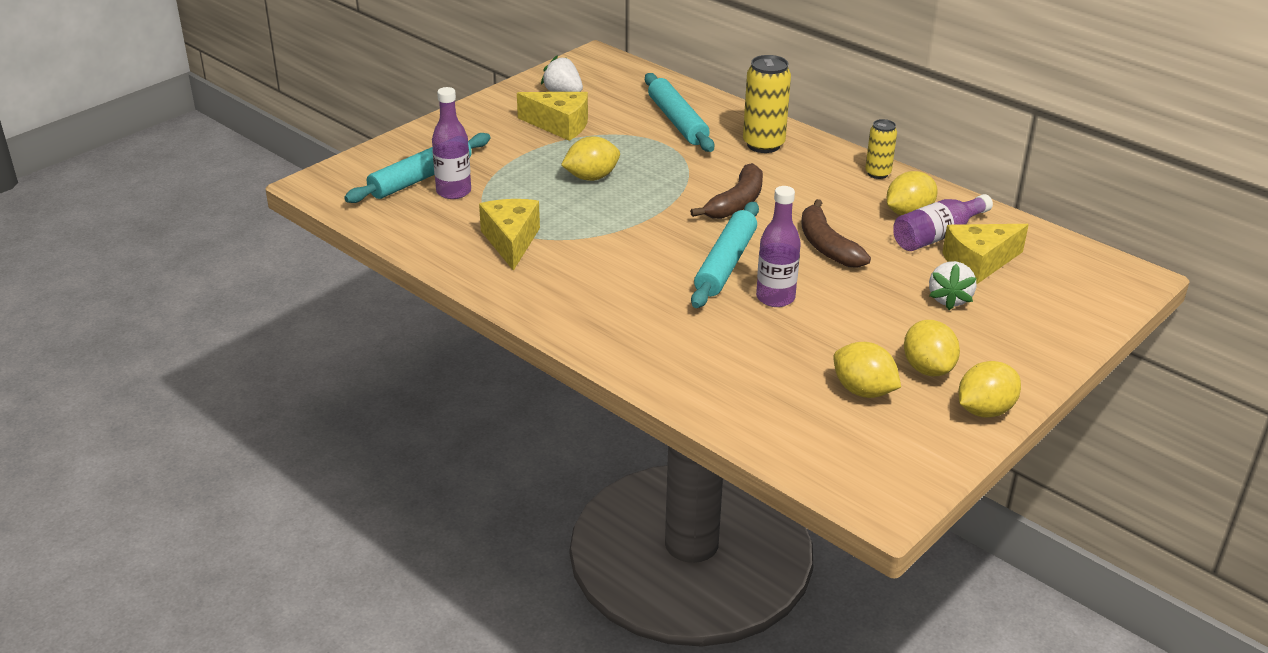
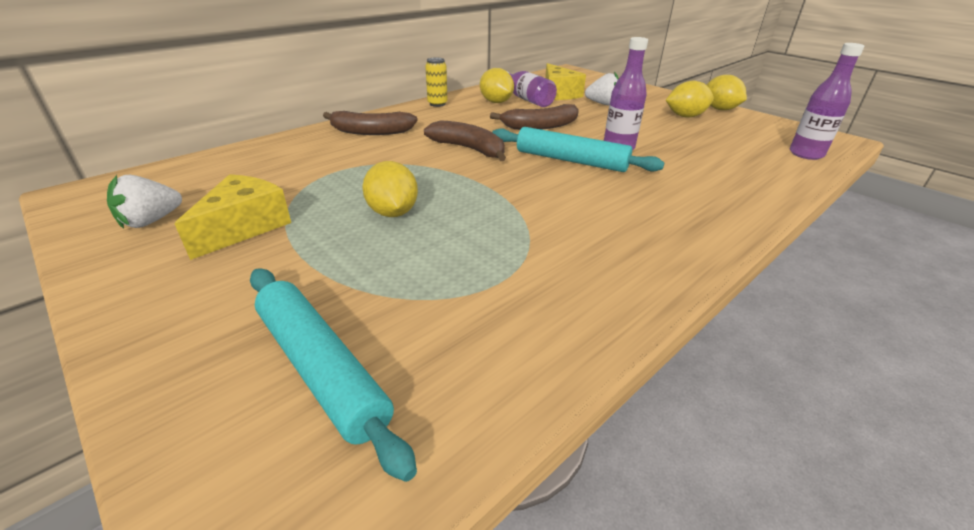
camera: 85 degrees left, 0 degrees up
(453, 192) = (386, 327): purple bottle -> purple bottle (806, 154)
(511, 241) = (536, 274): yellow cheese -> none
(677, 121) = (296, 161): turquoise rolling pin -> none
(763, 145) = (370, 132): yellow can -> brown banana
(863, 391) = (723, 133): yellow lemon -> none

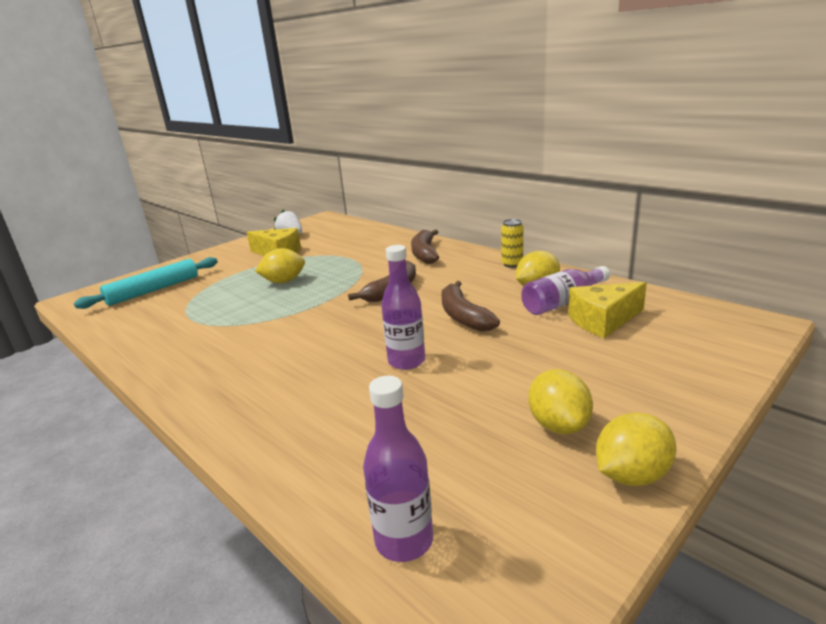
camera: 90 degrees right, 10 degrees down
(571, 160) = (368, 335): turquoise rolling pin -> none
(603, 104) = (577, 353): white strawberry -> none

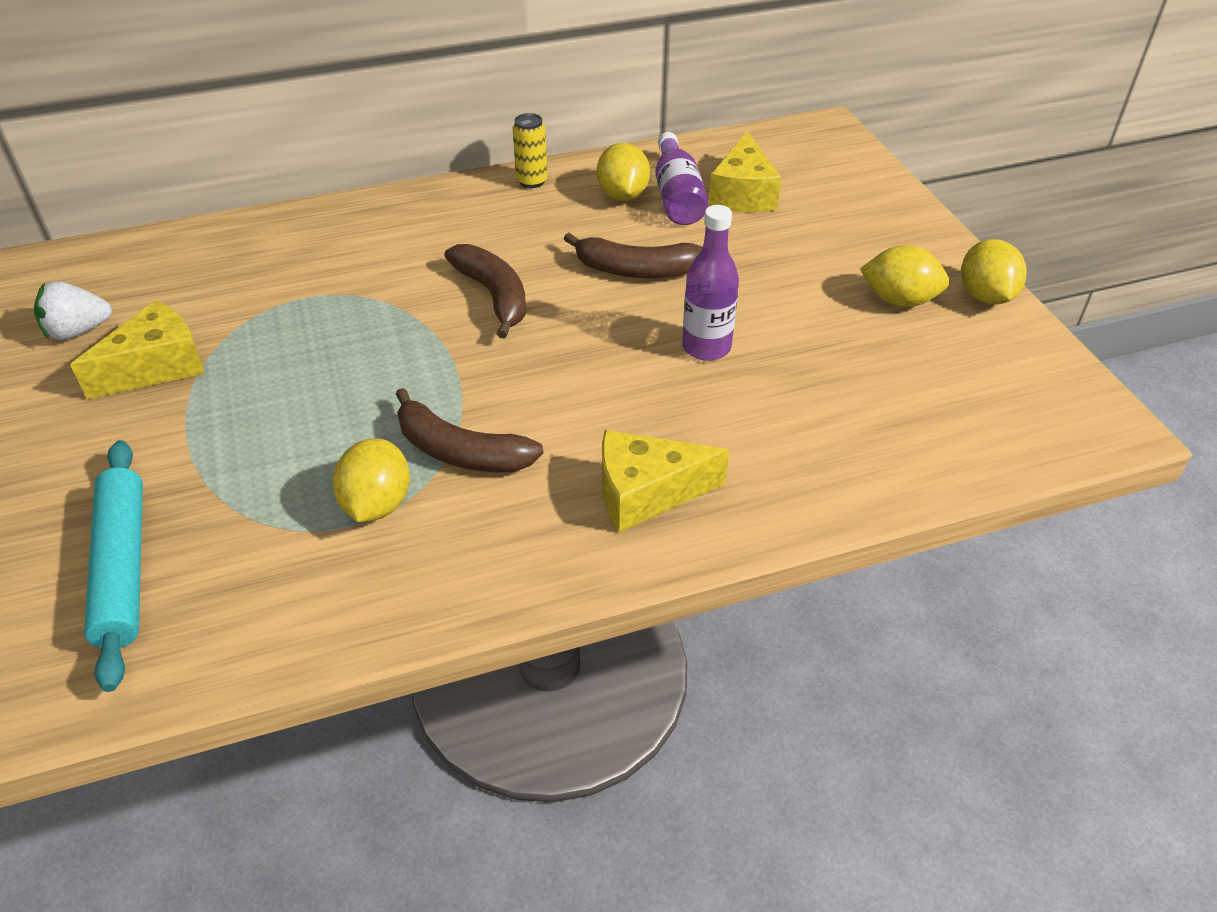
camera: 65 degrees left, 20 degrees up
(247, 385) = (646, 493): none -> yellow cheese
(284, 281) = (316, 389): yellow lemon -> yellow lemon (377, 504)
(404, 540) = (997, 440): purple bottle -> none
(424, 253) = (395, 227): brown banana -> brown banana (460, 451)

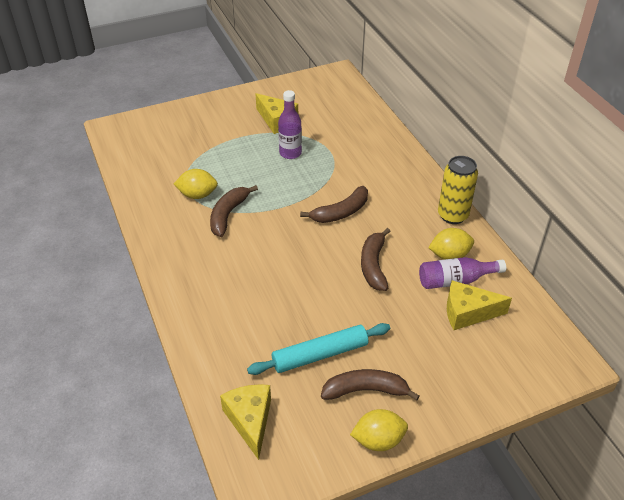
camera: 85 degrees right, 0 degrees up
(78, 331) = (297, 96): white strawberry -> none
(123, 568) = (168, 139): turquoise rolling pin -> turquoise rolling pin (320, 354)
(532, 181) = (453, 215): yellow can -> yellow can, size x1.67
(646, 493) = (202, 277): yellow cheese -> yellow cheese (250, 421)
(706, 347) = (309, 297): purple bottle -> purple bottle (290, 153)
(899, 300) = (365, 390): yellow lemon -> brown banana

